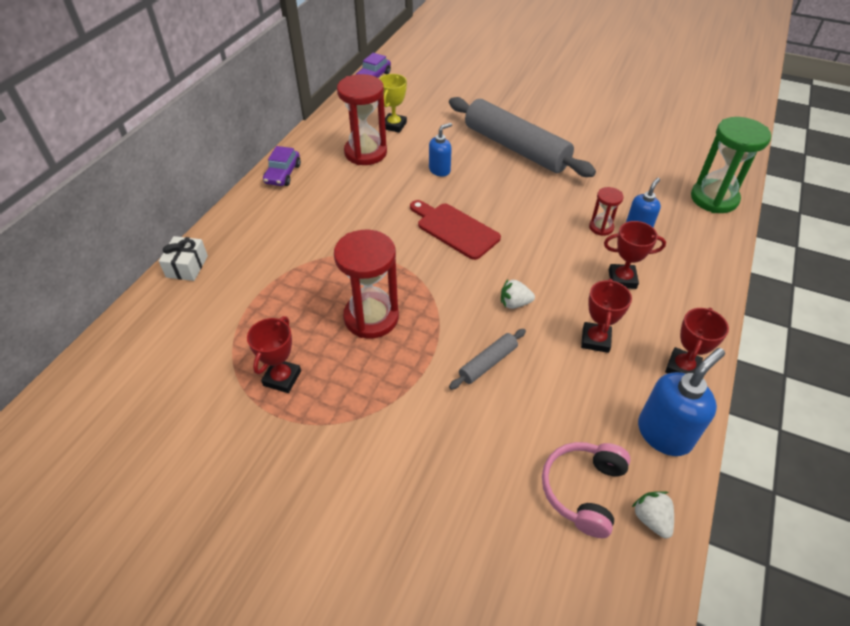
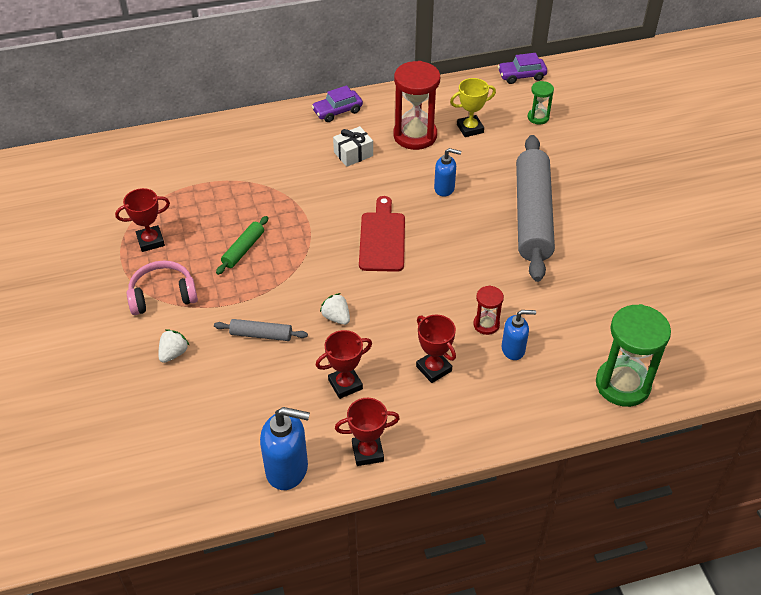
camera: 50 degrees right, 0 degrees up
(187, 266) = (198, 133): white gift -> white gift (353, 154)
(371, 317) = (243, 249): red hourglass -> green rolling pin
(423, 93) = (538, 117): none -> green hourglass
(583, 490) = (195, 445): pink headphones -> pink headphones (163, 295)
(651, 519) = (203, 494): white strawberry -> white strawberry (173, 353)

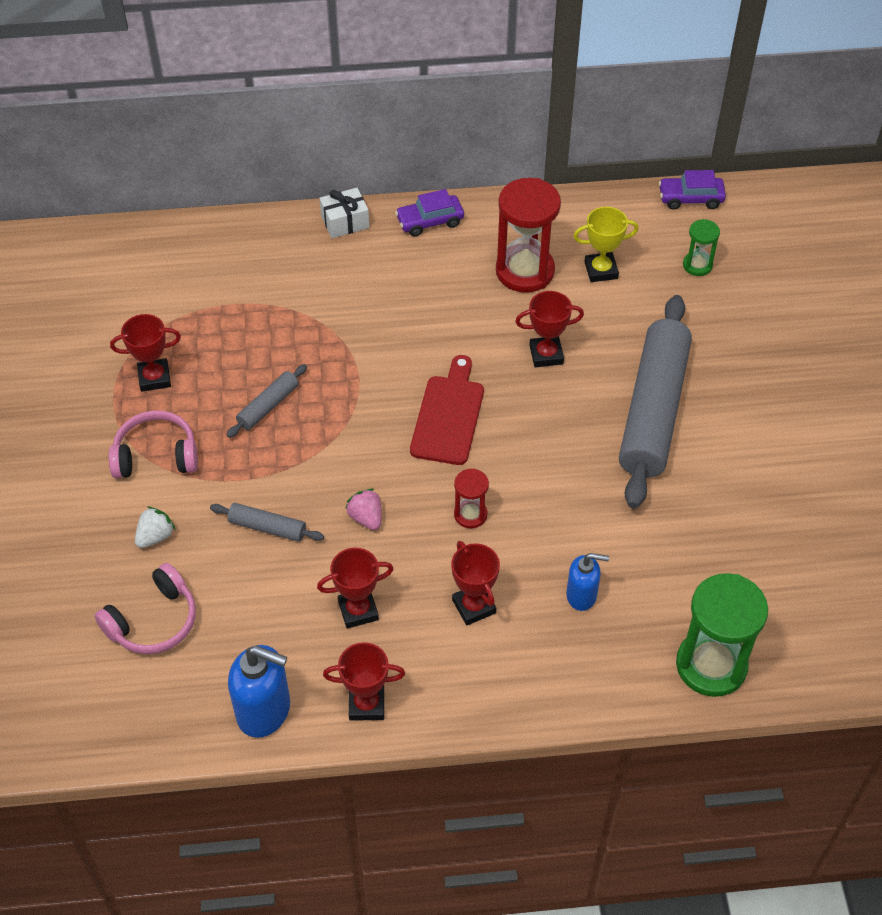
camera: 10 degrees right, 5 degrees up
(184, 415) = (153, 621): none -> pink headphones
(243, 249) = (268, 406): green rolling pin -> grey rolling pin
(336, 317) = (366, 518): white strawberry -> pink strawberry
(353, 154) = (437, 288): white gift -> white gift (345, 222)
(444, 188) = (546, 354): blue soap dispenser -> red trophy
(486, 324) = (555, 556): red hourglass -> red hourglass (470, 514)

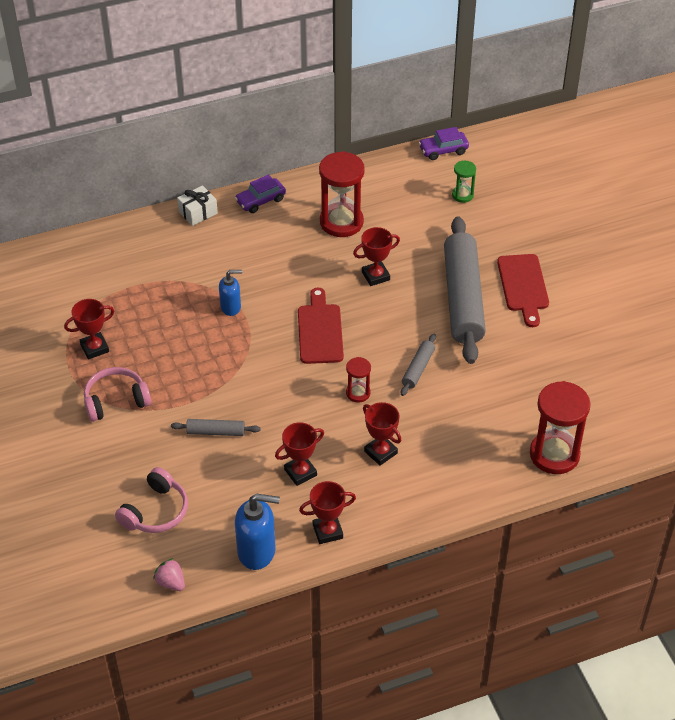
camera: 15 degrees left, 5 degrees down
(155, 536) = (136, 455): white strawberry -> none
(268, 406) = (186, 350): grey rolling pin -> grey rolling pin (418, 368)
(366, 518) = (284, 410): pink strawberry -> pink strawberry (171, 582)
(582, 595) = (453, 429): blue soap dispenser -> blue soap dispenser (231, 307)
(601, 270) = (395, 211): yellow trophy -> none
(711, 665) = (554, 454): green hourglass -> red hourglass
(741, 410) = (523, 286): none -> red cutting board

